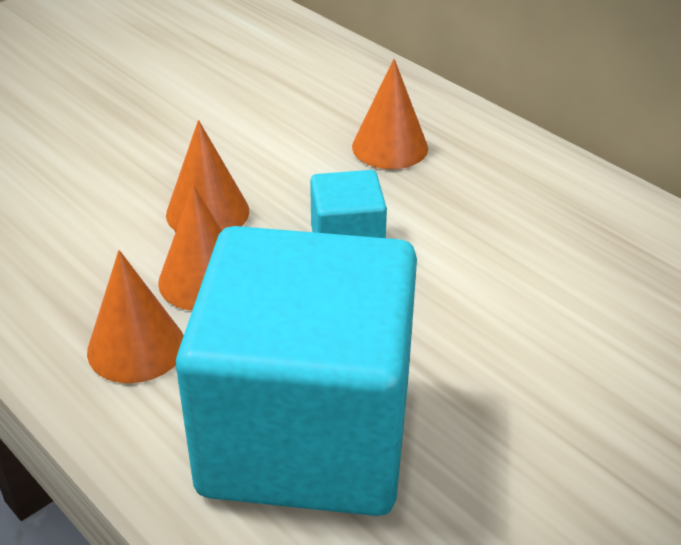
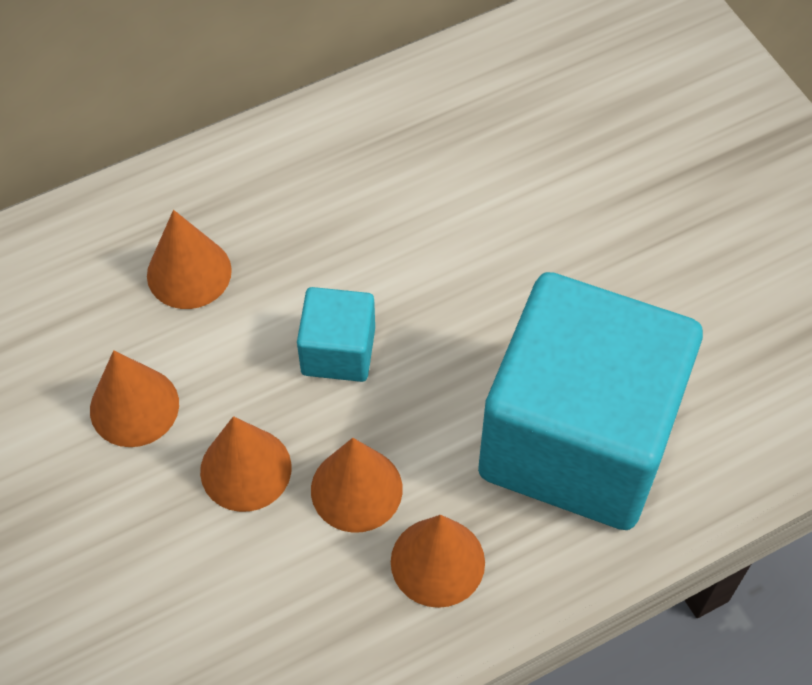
camera: 75 degrees left, 20 degrees up
(250, 146) = (134, 406): none -> orange cone

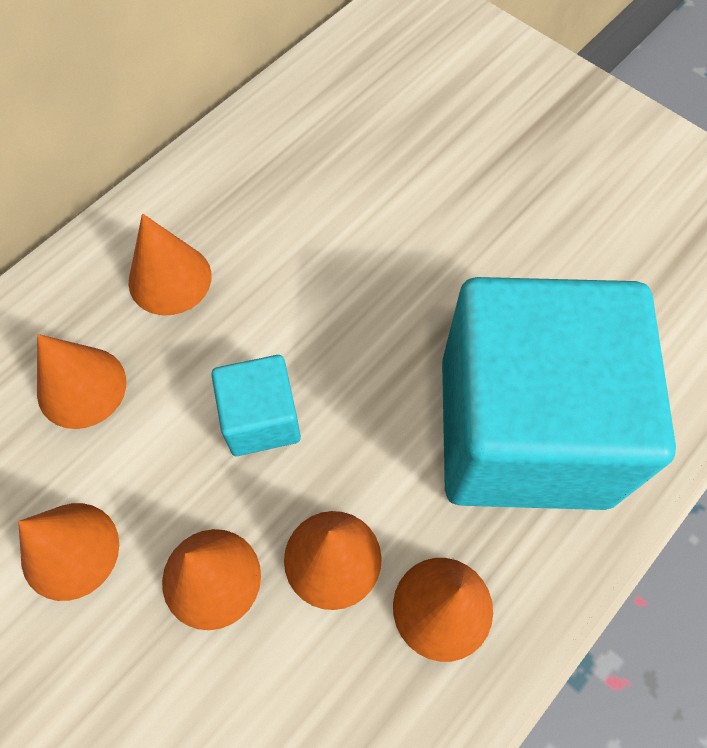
camera: 20 degrees left, 5 degrees up
(301, 200) = (170, 279): none -> orange cone

